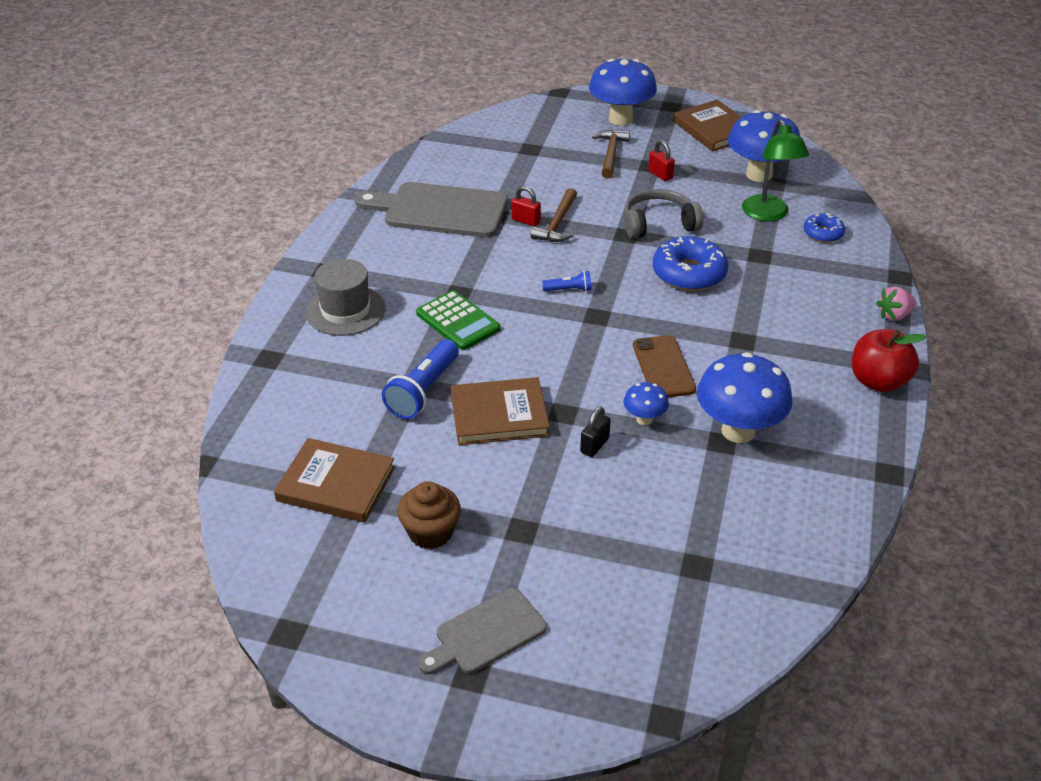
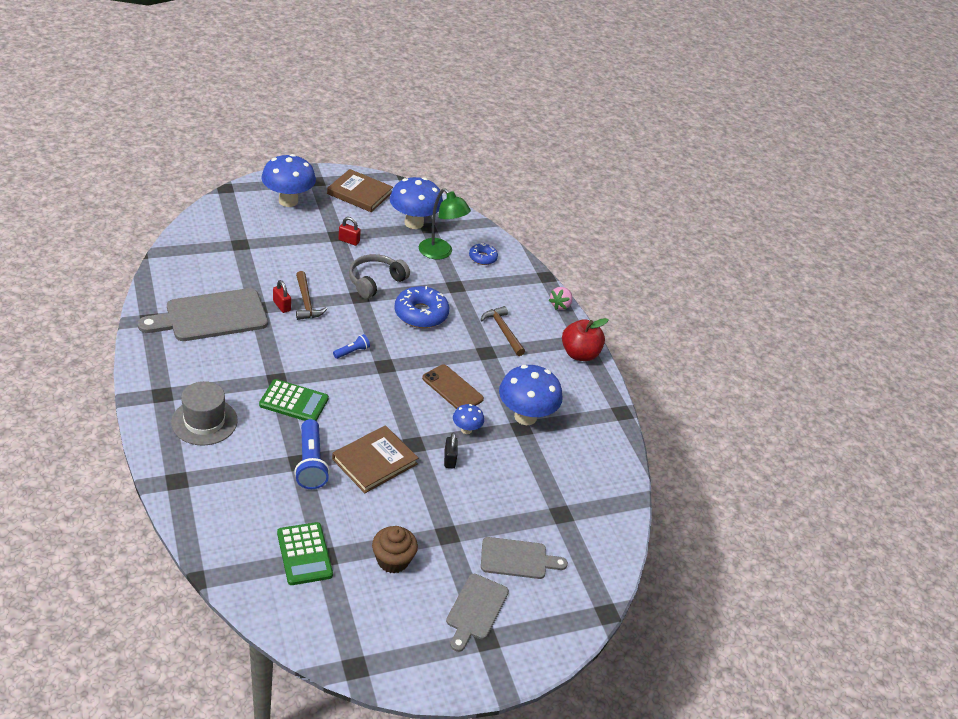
camera: 40 degrees left, 0 degrees up
(336, 484) = (304, 554): brown book -> green calculator
(526, 220) = (281, 306): red padlock -> red padlock turned 60 degrees clockwise
(591, 596) = (517, 559): none -> grey cutting board
(611, 154) = (302, 233): brown hammer -> brown hammer (503, 331)

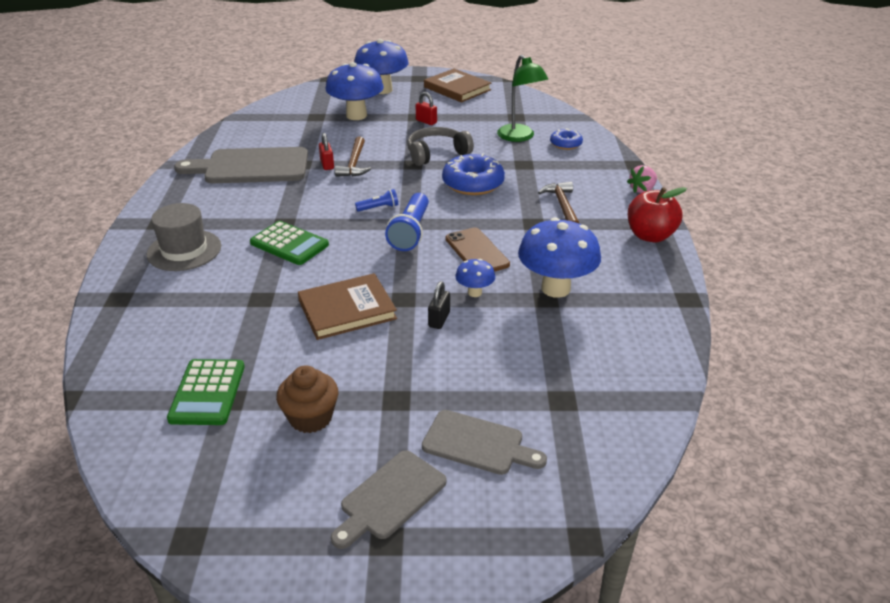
camera: 25 degrees right, 5 degrees down
(311, 463) = (272, 302): blue flashlight -> blue flashlight (410, 232)
(414, 223) = (502, 113): blue mushroom -> blue mushroom (356, 115)

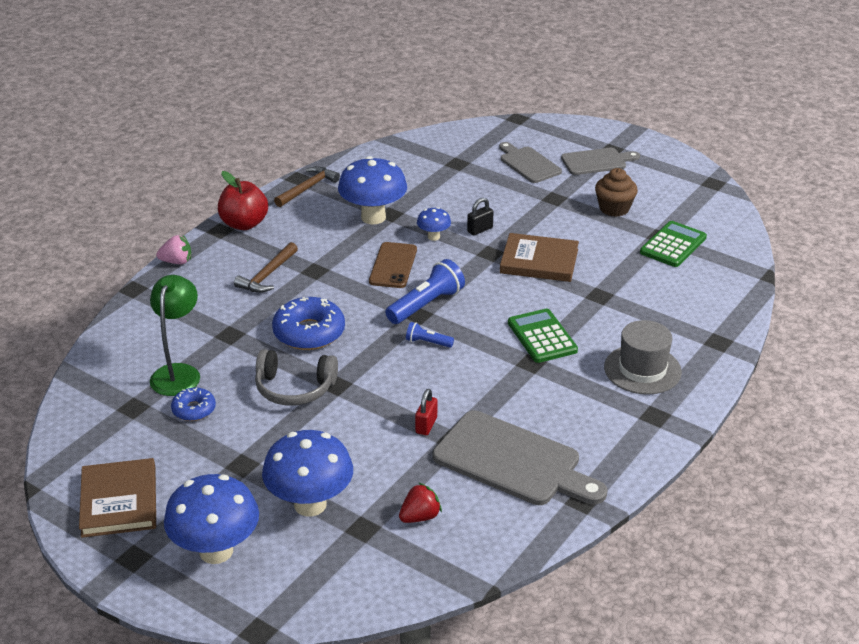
camera: 145 degrees left, 0 degrees up
(288, 129) = (420, 517): none -> red strawberry
(354, 164) = (396, 413): brown hammer -> brown hammer (308, 188)
(426, 121) = (241, 449): red padlock -> none
(565, 144) = (150, 341): blue donut -> blue donut (194, 409)

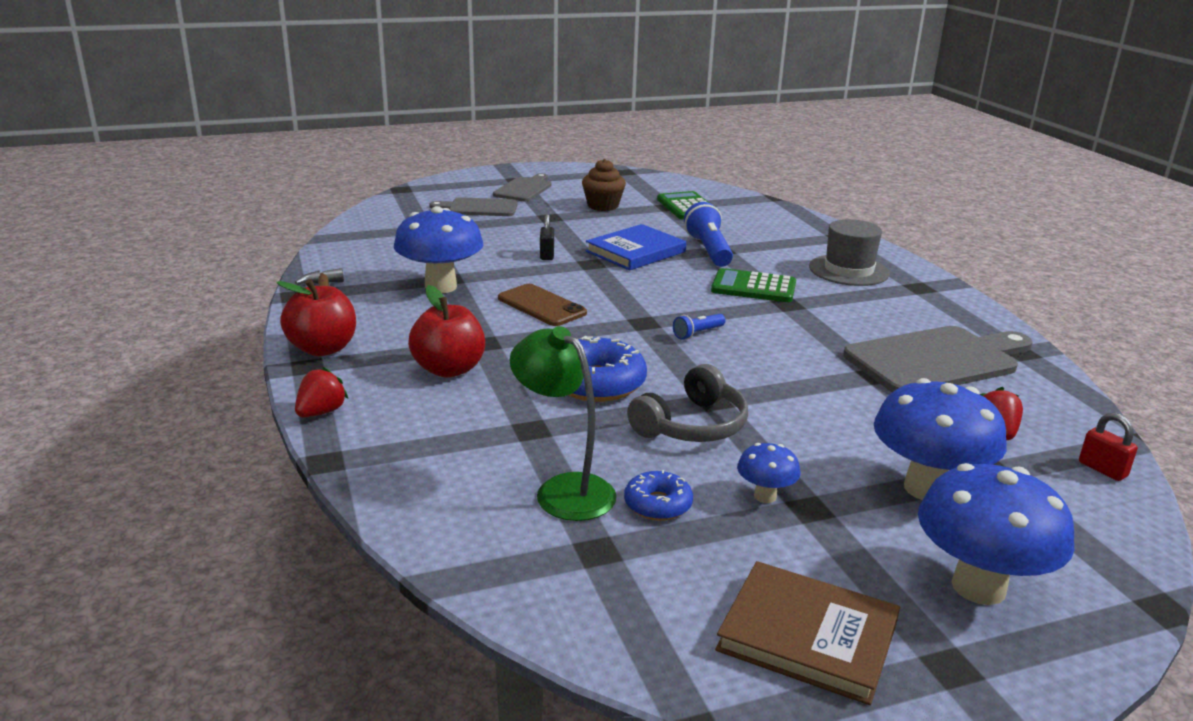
camera: 55 degrees left, 10 degrees down
(176, 262) = (321, 412): pink strawberry -> red strawberry
(267, 275) = (449, 369): brown hammer -> red apple
(426, 304) = (632, 314): blue flashlight -> blue flashlight (708, 250)
(426, 425) = (838, 379): red padlock -> red padlock (1102, 469)
(433, 237) = (524, 275): blue mushroom -> blue mushroom (765, 496)
(539, 261) = (635, 252): brown book -> blue book

